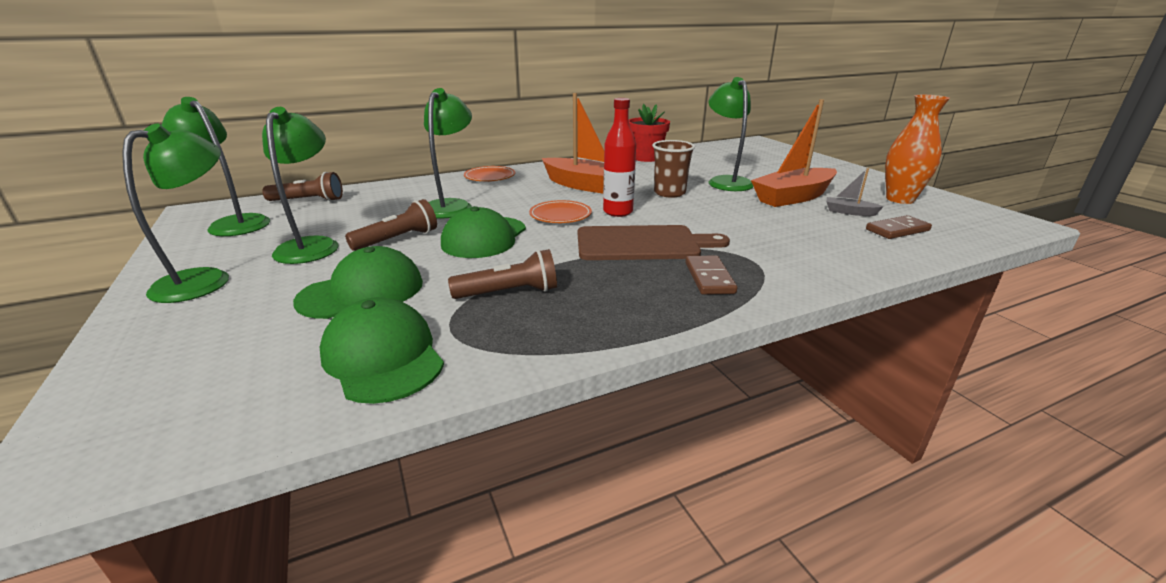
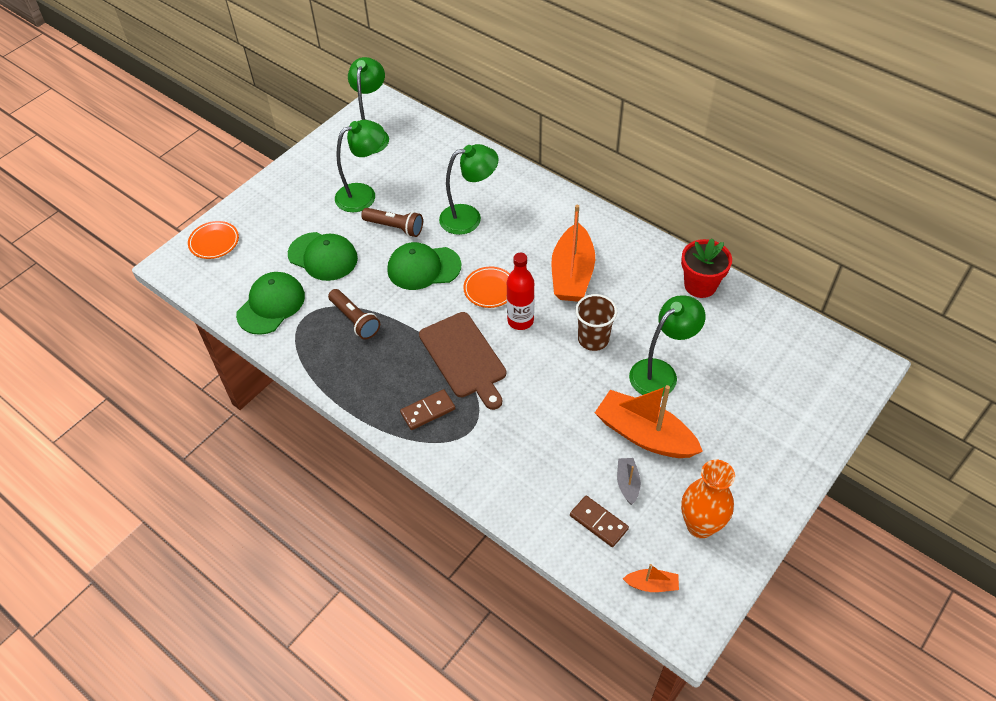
camera: 65 degrees right, 25 degrees up
(205, 279) = (302, 185): green lamp -> none
(308, 201) = (429, 138): brown flashlight -> none
(490, 177) = (550, 202): orange plate -> orange plate (214, 242)
(973, 225) = (651, 584): none -> orange boat

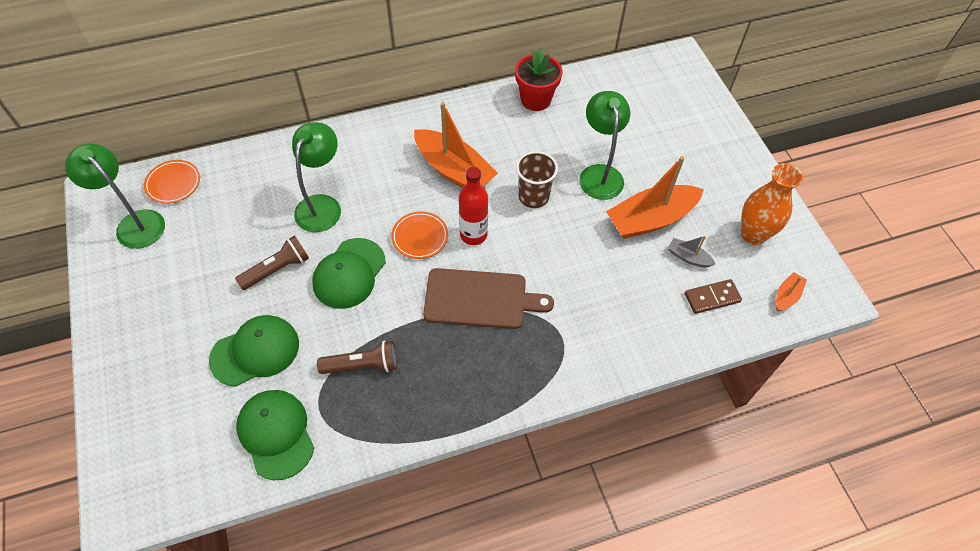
camera: 60 degrees left, 5 degrees up
(214, 242) = (132, 449): orange plate -> orange plate (173, 184)
(363, 194) = (208, 272): green lamp -> none
(428, 411) = (517, 360): brown domino -> none

